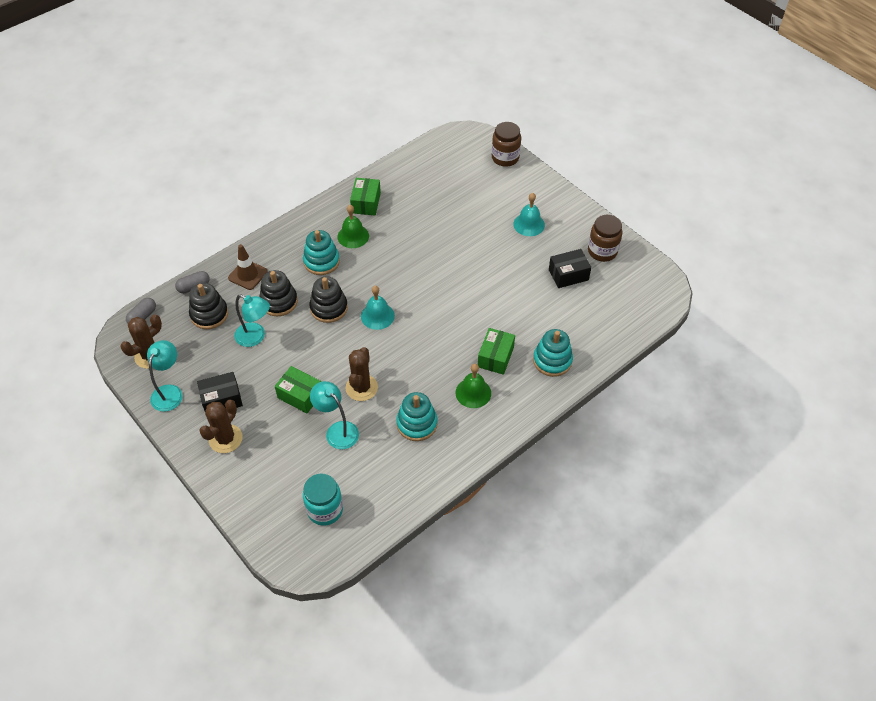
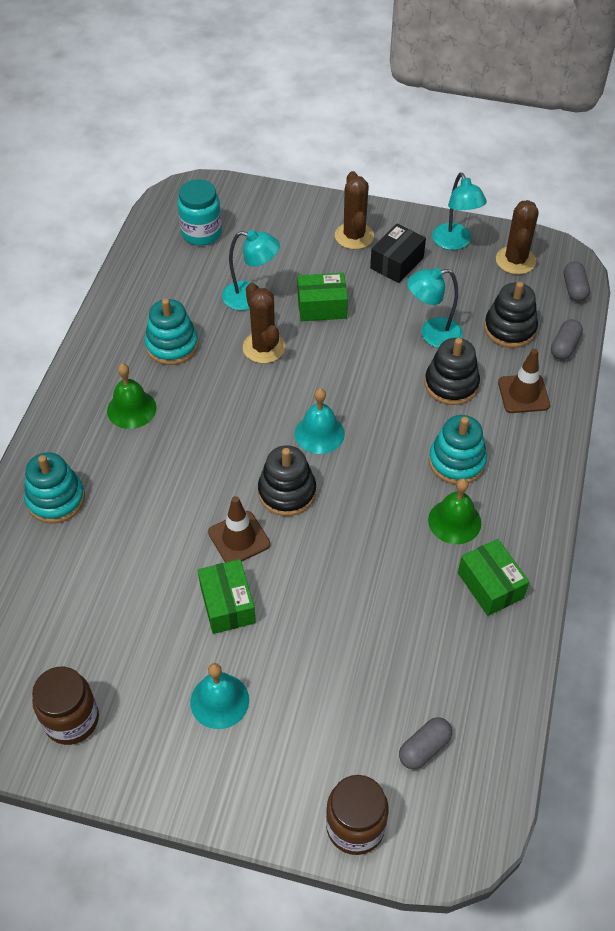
camera: 145 degrees right, 0 degrees up
(329, 308) = (386, 410): black stacking toy -> black stacking toy (287, 492)
(455, 166) = (424, 748): none -> grey capsule
(466, 286) = (239, 538): none -> brown traffic cone
(495, 357) = (132, 464): green box -> green box (227, 604)
(568, 275) = (103, 643): black box -> none

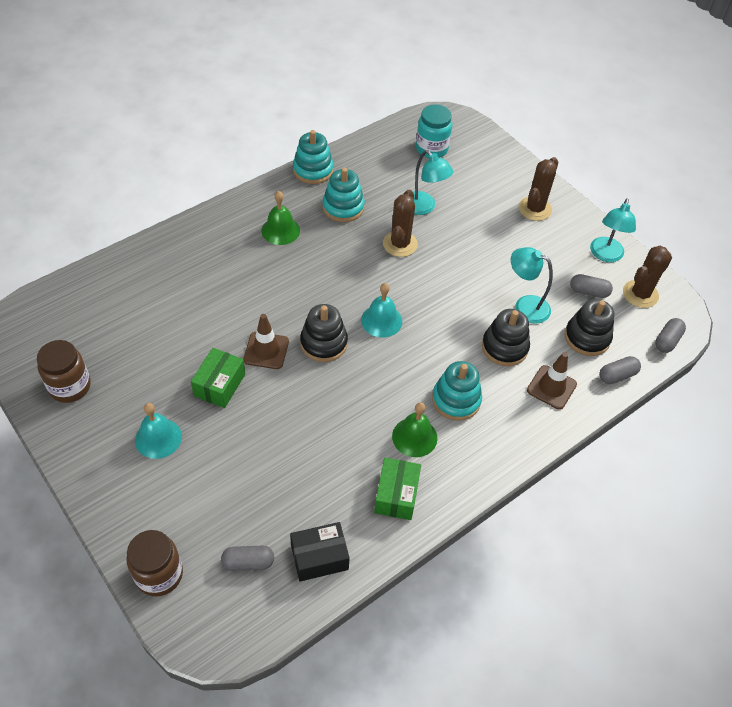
camera: 35 degrees right, 0 degrees up
(56, 499) = (185, 255): turquoise stacking toy -> turquoise stacking toy (313, 170)
(322, 307) = (465, 241): green box -> none
(397, 263) = (547, 244): black box -> black box (319, 557)
(472, 286) = (588, 292): none -> grey capsule

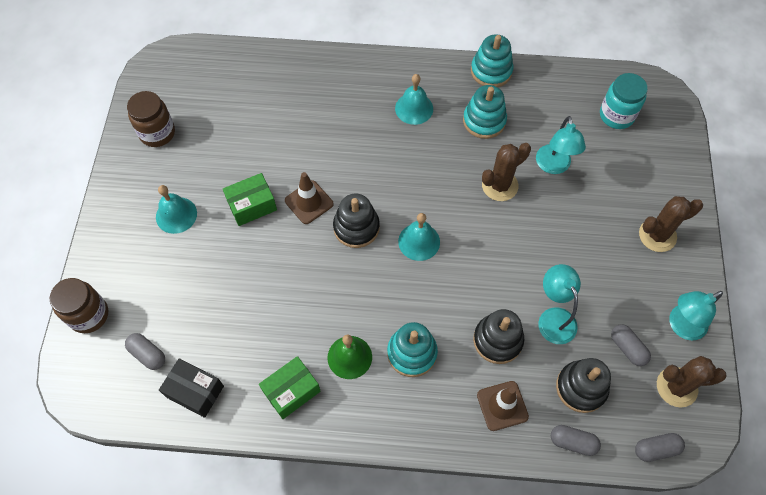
camera: 45 degrees right, 10 degrees up
(280, 230) = (414, 108): green bell -> turquoise bell

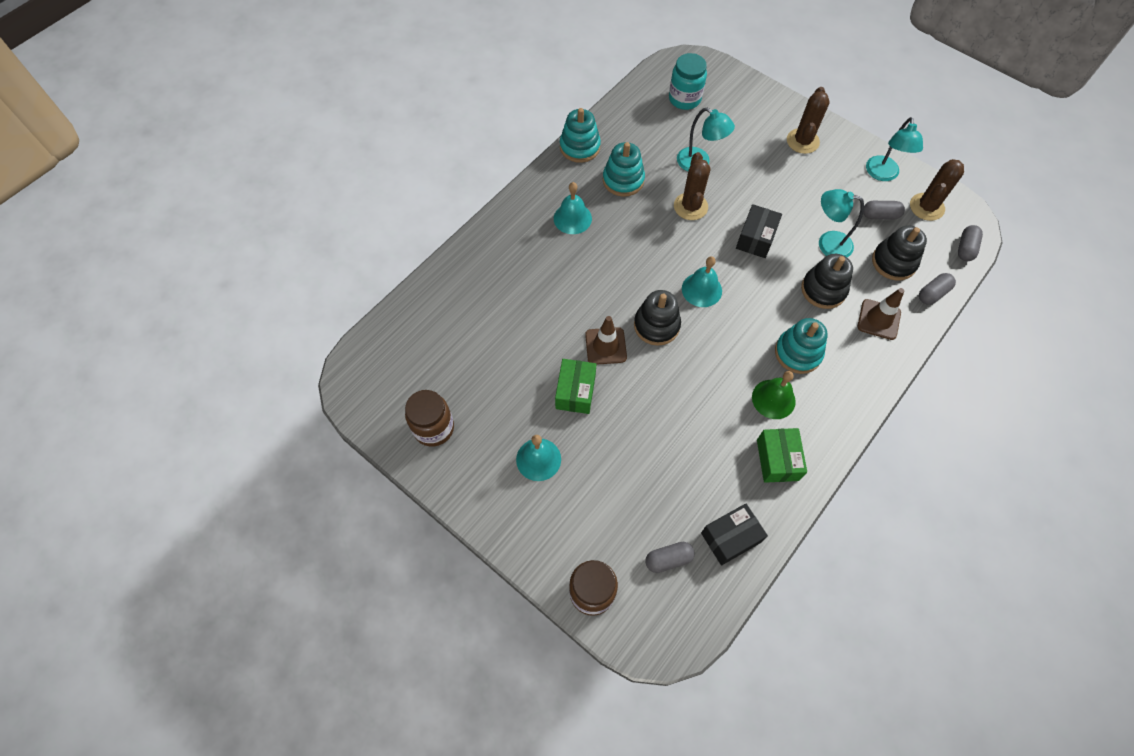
camera: 55 degrees left, 0 degrees up
(509, 255) = (755, 238): none -> black box

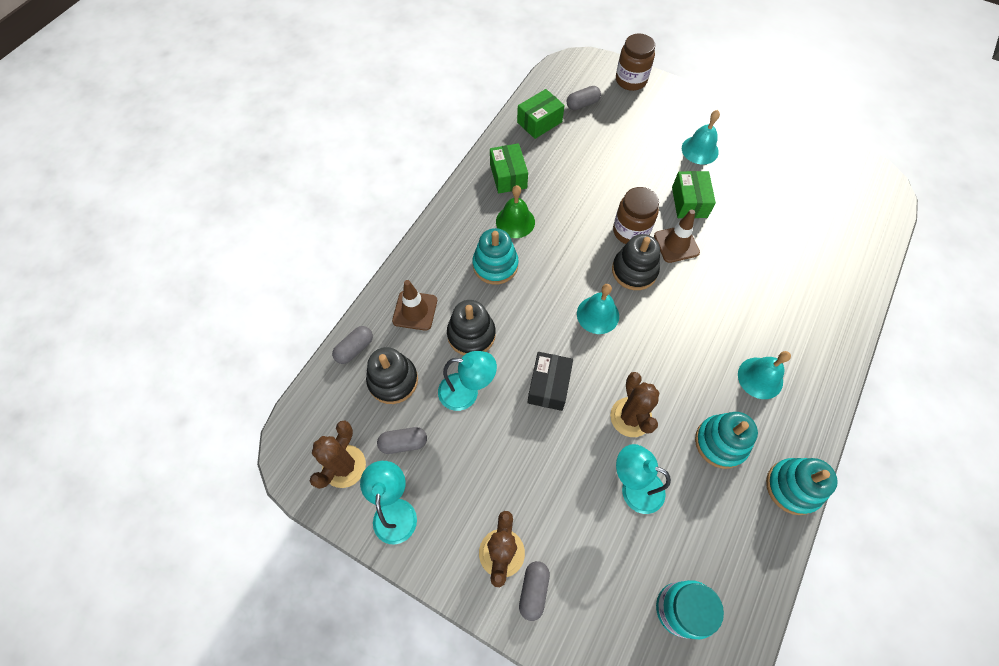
camera: 170 degrees right, 0 degrees up
(434, 428) = (793, 159): brown jar -> brown jar (630, 231)
(730, 537) = (539, 122): black box -> green box
(965, 248) = (307, 412): grey capsule -> grey capsule (533, 590)

